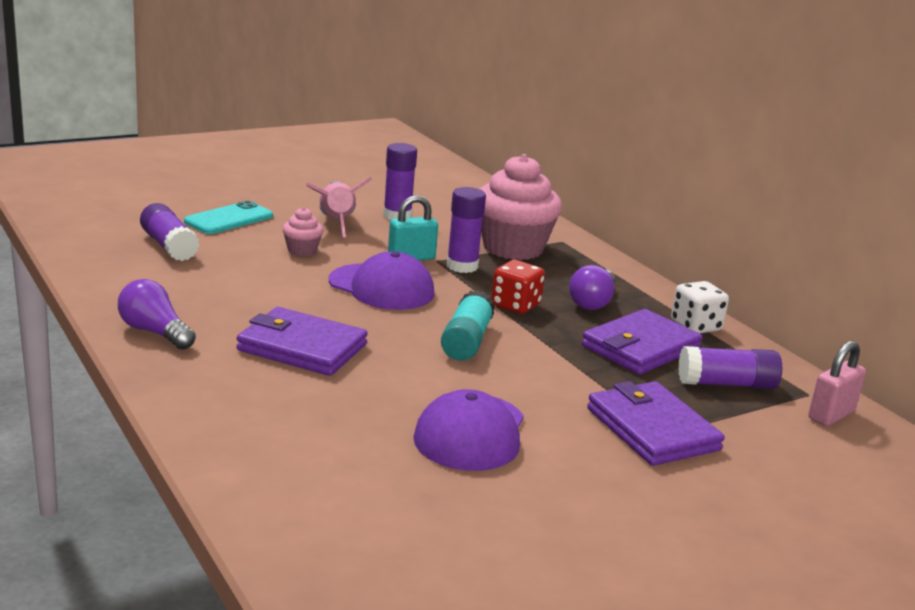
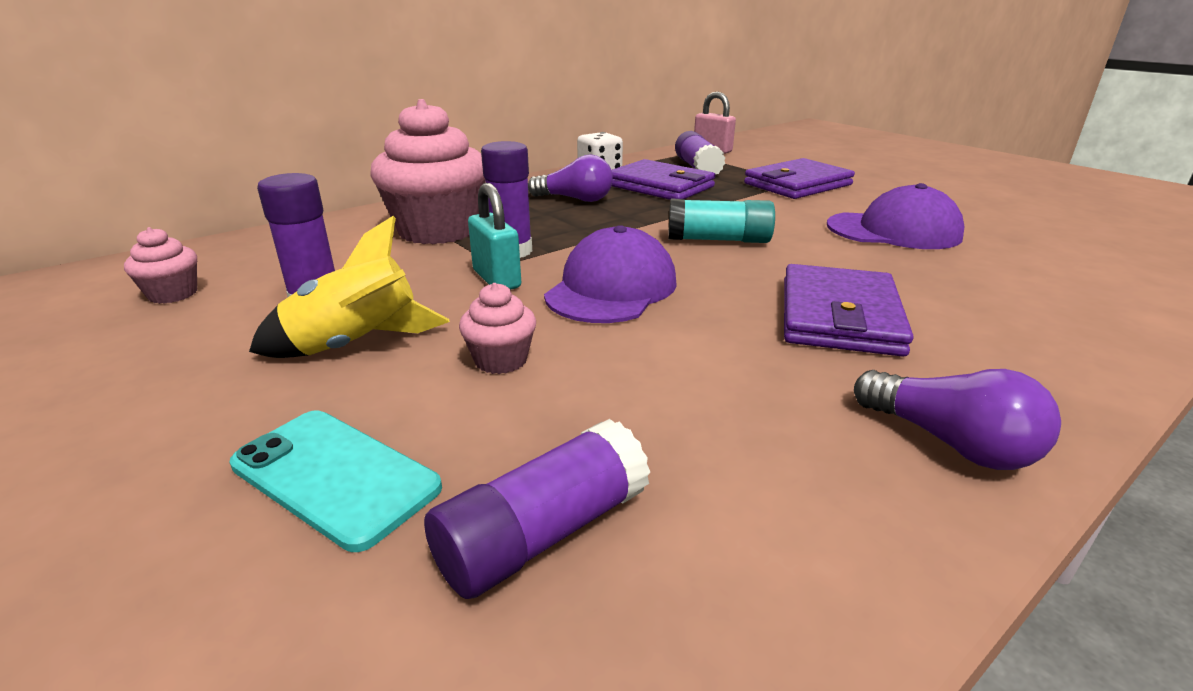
camera: 95 degrees left, 5 degrees up
(155, 332) = (949, 443): purple light bulb -> purple light bulb turned 75 degrees counterclockwise
(336, 223) = (356, 346): pink rocket -> yellow rocket
(420, 188) = (173, 294): none -> pink cupcake
(515, 305) = (609, 225): red dice -> none

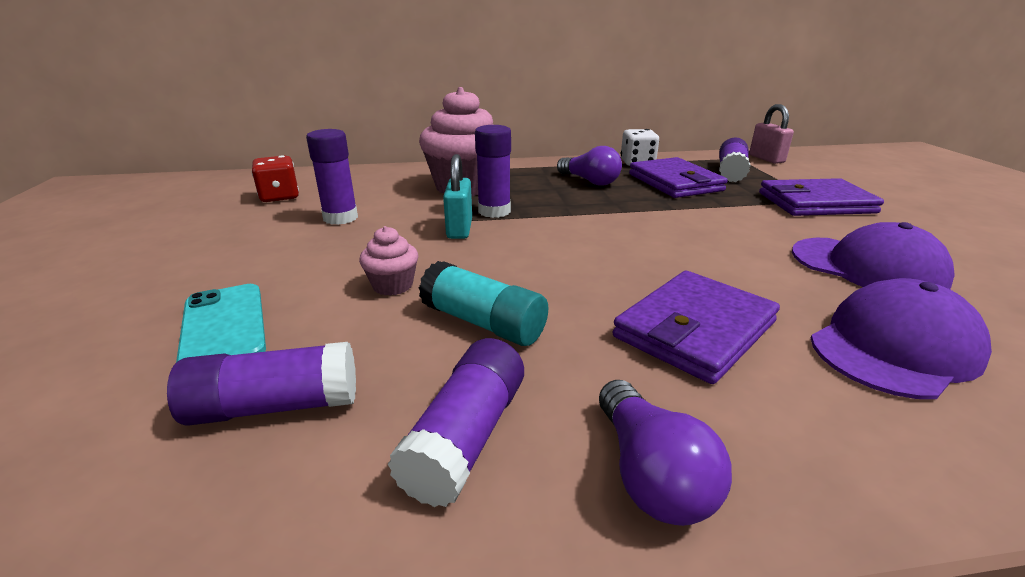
camera: 30 degrees right, 0 degrees up
(173, 294) = (280, 196): pink cupcake -> red dice
(356, 346) = (327, 252): yellow rocket -> none
(611, 288) = (530, 255): purple cap -> purple cap (894, 347)
(718, 240) = (668, 237): turquoise glue stick -> turquoise glue stick (483, 323)
(779, 476) = (466, 437): none -> purple glue stick

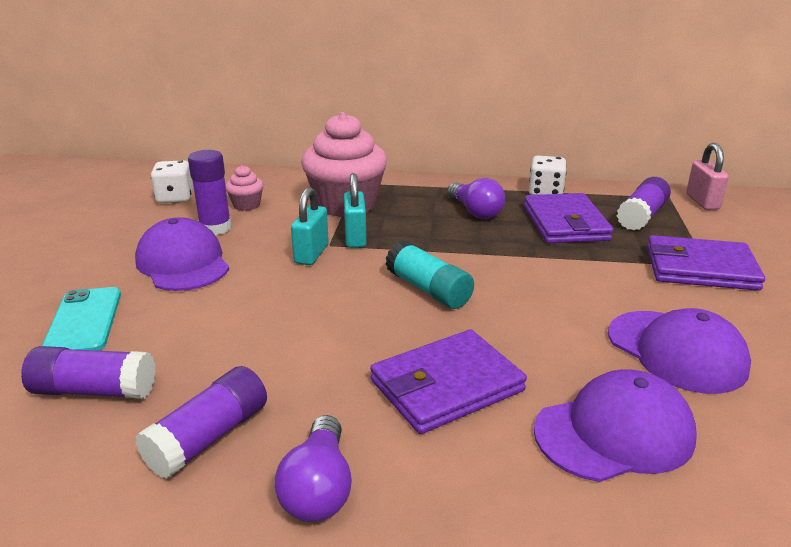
camera: 15 degrees right, 0 degrees up
(280, 196) = (175, 198): red dice -> white dice
(321, 252) = (183, 263): none -> purple cap
(392, 285) = (223, 304): pink cupcake -> pink cupcake (246, 205)
(483, 323) = (275, 350): turquoise glue stick -> turquoise glue stick (428, 290)
(494, 211) = (355, 238): purple glue stick -> turquoise padlock

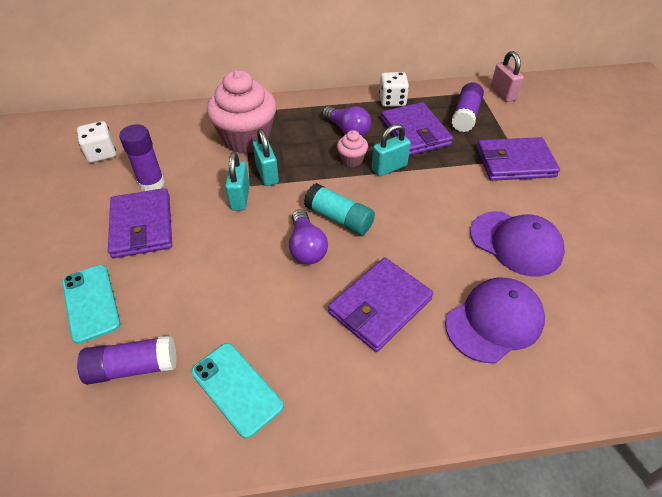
camera: 15 degrees left, 20 degrees up
(183, 263) = (142, 226): purple cap -> purple wallet
(209, 437) = (236, 388): purple glue stick -> turquoise phone
(246, 205) = (166, 152): pink cupcake -> pink cupcake (352, 160)
(318, 488) = (327, 412): purple light bulb -> purple light bulb (306, 247)
(516, 251) = (389, 168): none -> turquoise padlock

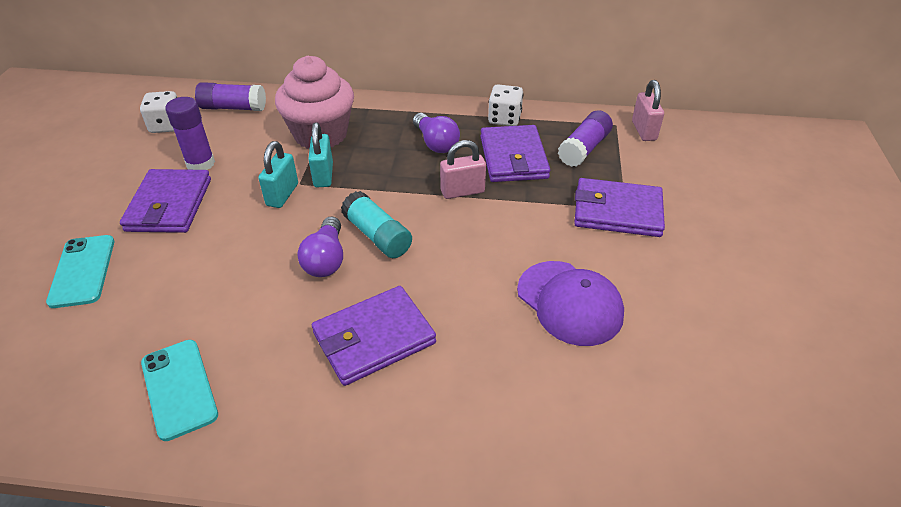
camera: 15 degrees right, 5 degrees down
(133, 367) = (90, 343): purple glue stick -> purple glue stick (233, 108)
(352, 160) = (424, 175): pink cupcake -> none
(389, 168) = (462, 191): turquoise padlock -> pink padlock
(494, 321) = (497, 384): purple cap -> none

